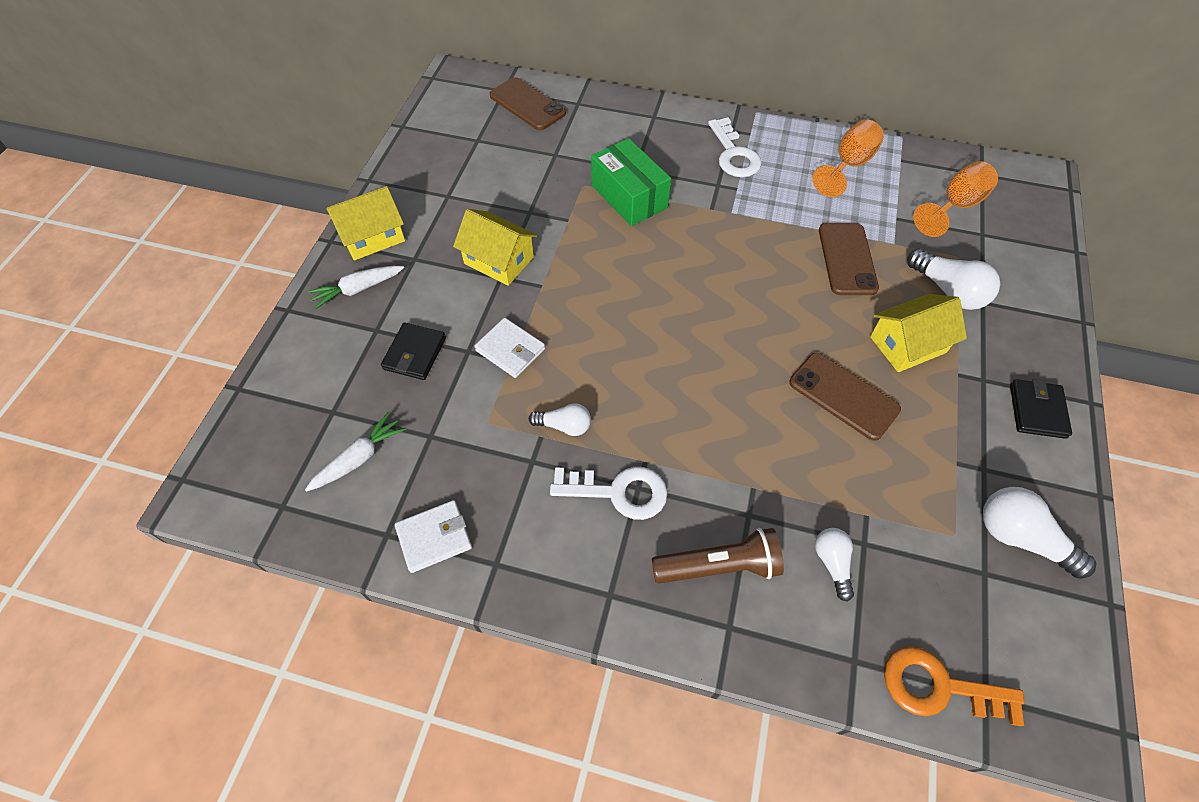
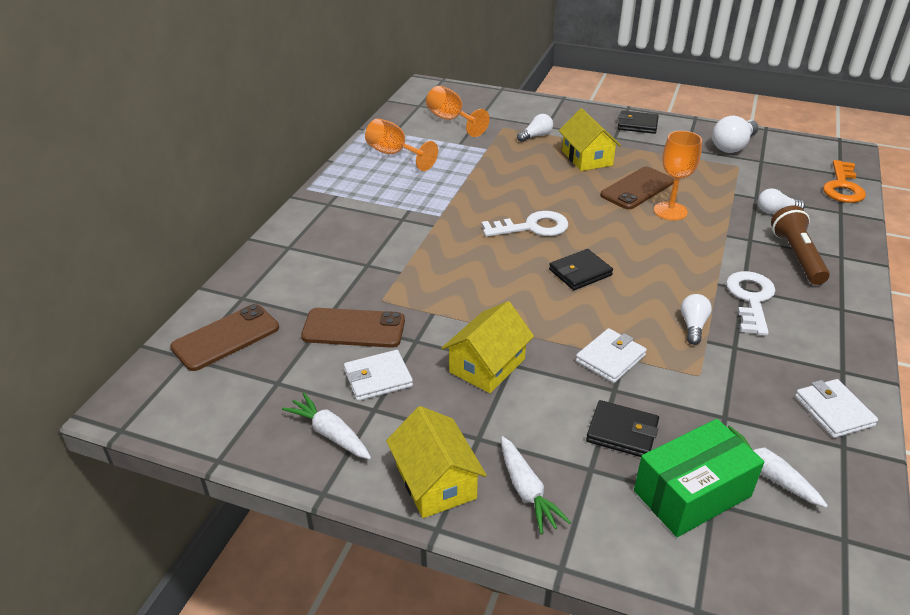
camera: 85 degrees left, 20 degrees down
(423, 176) = (330, 434): none -> white carrot
(482, 194) = (378, 378): none -> white wallet
(629, 196) = (406, 271): green box -> green box (692, 493)
(647, 330) = (580, 272): none -> black wallet
(734, 154) = (363, 206): white key -> white key (532, 227)
(796, 428) = (670, 211): none -> orange goblet
(847, 259) = (502, 169): brown phone -> brown phone (353, 328)
(948, 291) = (536, 136): white light bulb -> white light bulb, size x0.61

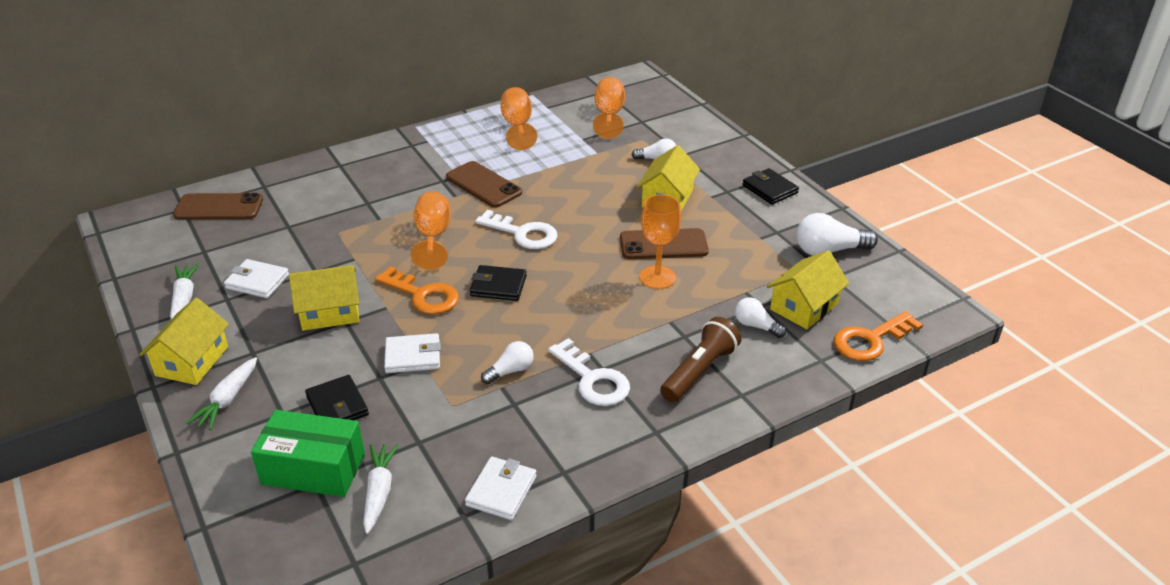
camera: 40 degrees right, 0 degrees up
(353, 328) = (293, 242): brown phone -> brown phone (483, 185)
(469, 263) = (433, 237): none -> orange goblet
(537, 310) = (423, 295): none -> orange key
(750, 299) = (593, 379): white key -> white key turned 90 degrees clockwise
(778, 185) = (804, 306): none -> yellow house

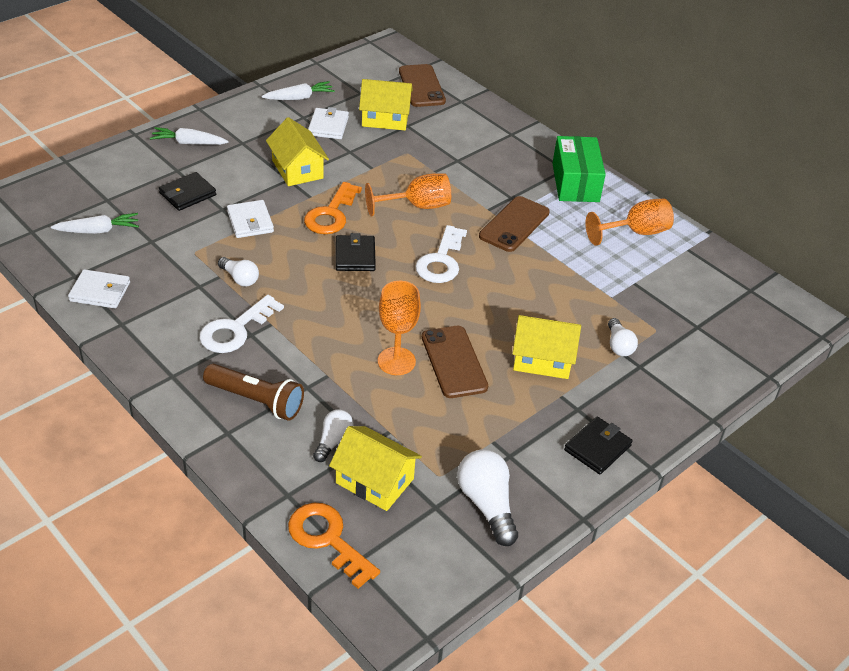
camera: 75 degrees right, 5 degrees up
(192, 361) = (228, 118): yellow house -> yellow house (385, 118)
(313, 469) = (120, 196): green box -> green box (575, 182)
(609, 115) = (696, 298): orange goblet -> none

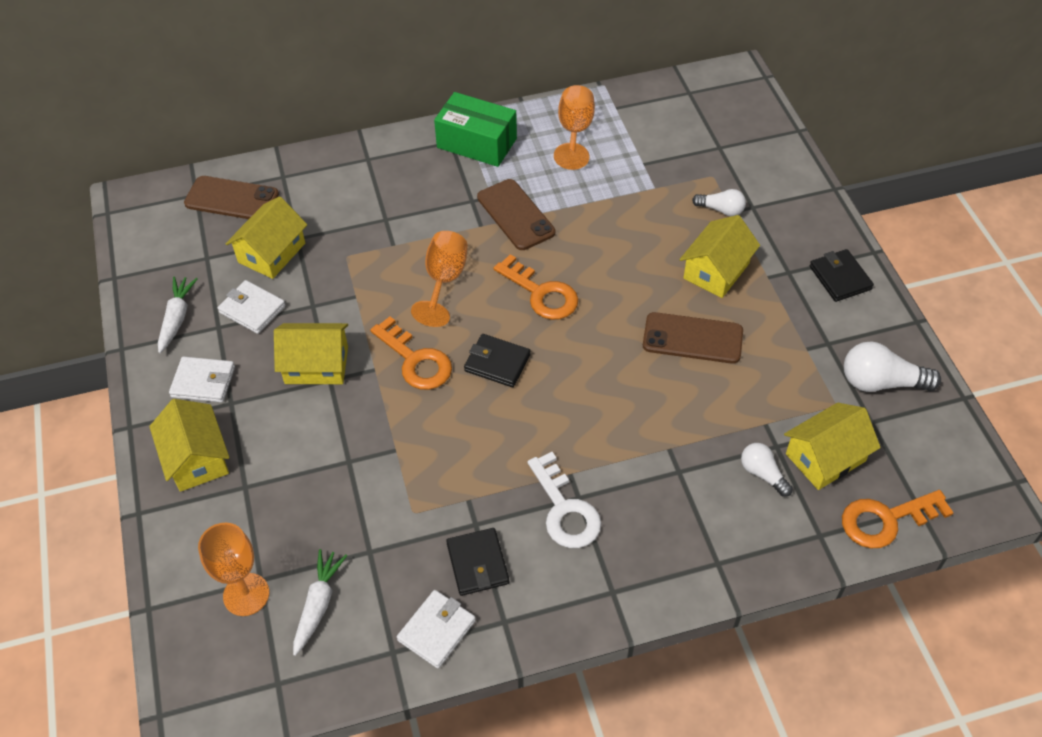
camera: 60 degrees left, 10 degrees up
(187, 194) = (300, 488): black wallet -> black wallet (477, 563)
(189, 143) = (196, 458): white carrot -> yellow house
(240, 278) = (482, 480): white light bulb -> none
(250, 222) = (387, 440): white wallet -> white wallet (203, 382)
(256, 400) = (681, 523): brown flashlight -> none
(396, 361) = (672, 384): orange goblet -> orange goblet (246, 594)
(441, 261) = (541, 293): white key -> orange key

